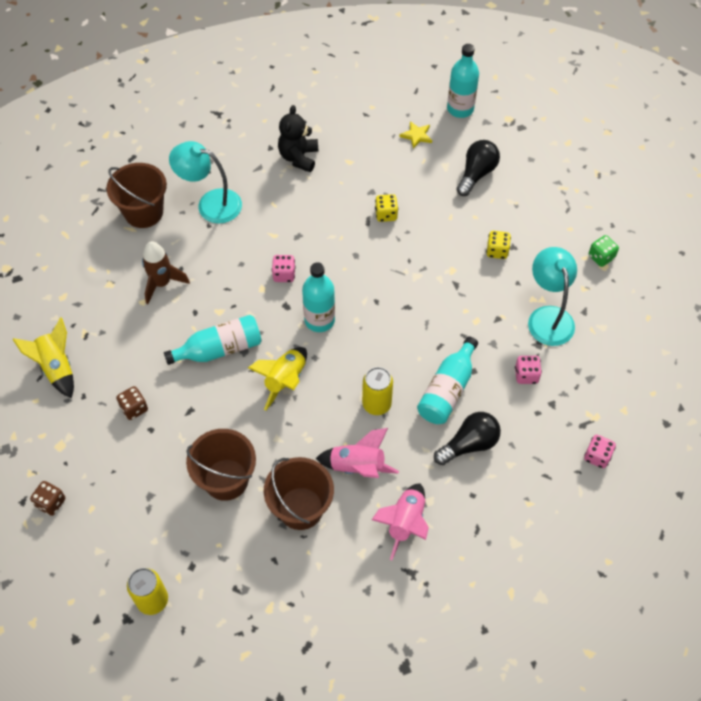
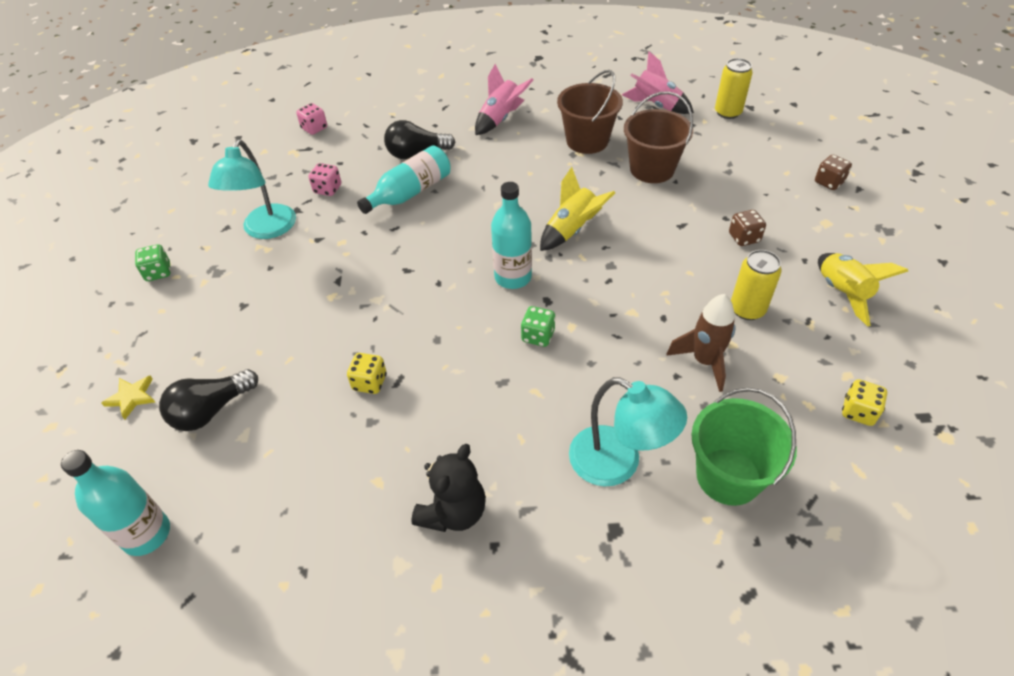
camera: 160 degrees left, 10 degrees down
(144, 212) = (728, 476): brown bucket -> green bucket
(219, 349) = (639, 273): turquoise bottle -> none
(284, 274) = (538, 336): pink dice -> green dice
(357, 467) = (525, 157): pink rocket -> pink rocket (656, 106)
(376, 404) = (485, 195): yellow can -> yellow can (747, 309)
(416, 136) = (249, 500): yellow star -> yellow star (131, 397)
(497, 251) = (265, 304): yellow dice -> yellow dice (858, 412)

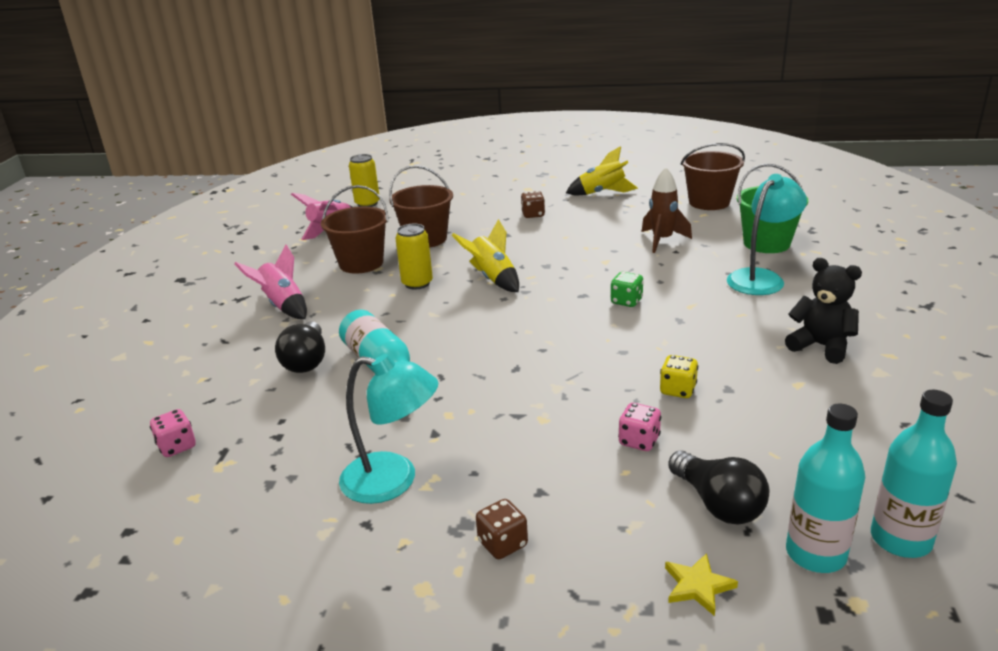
camera: 80 degrees left, 20 degrees down
(158, 272) = (442, 592): green dice -> none
(328, 189) = (335, 428): pink dice -> pink dice (639, 441)
(513, 277) = (547, 309): turquoise bottle -> turquoise bottle (815, 554)
(747, 309) = (611, 222): yellow can -> yellow can (417, 283)
(829, 182) = (483, 182): brown dice -> brown dice (502, 544)
(858, 412) = (709, 202): yellow dice -> brown bucket

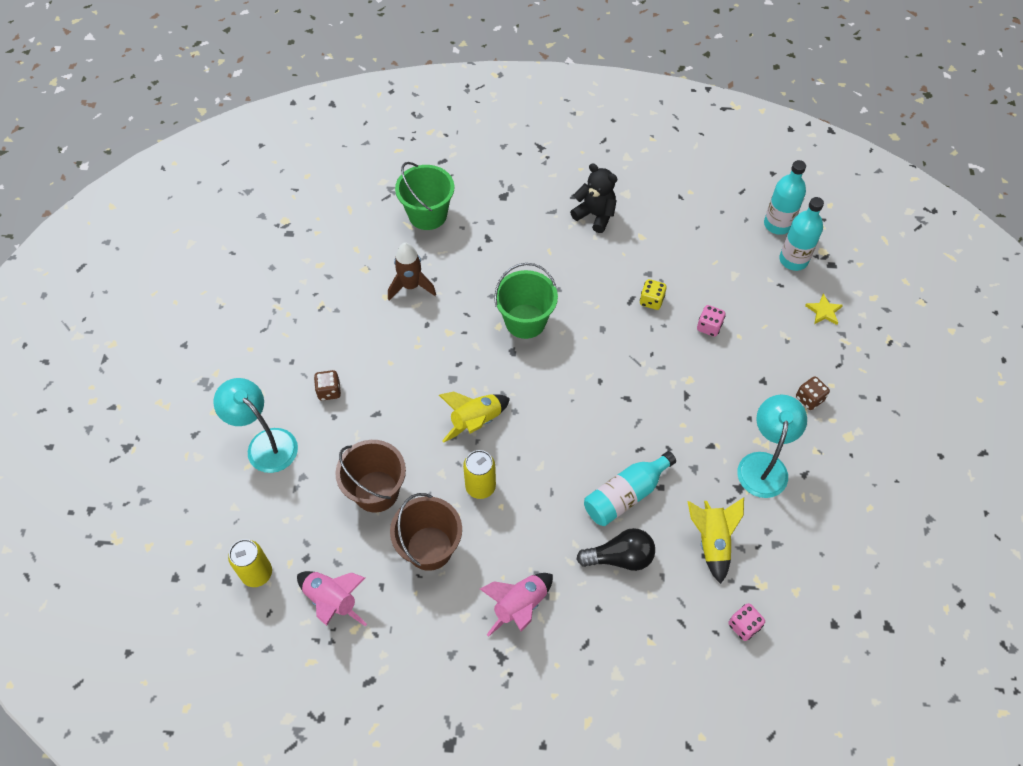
camera: 95 degrees left, 30 degrees up
(602, 193) = (282, 326): yellow rocket -> yellow rocket (712, 541)
(626, 301) = (525, 321): green dice -> green bucket
(709, 202) = (328, 241): brown bucket -> none
(718, 504) = (762, 294): black light bulb -> none
(761, 278) = (491, 229): turquoise lamp -> turquoise lamp (265, 443)
(821, 346) = (595, 215): black teddy bear -> black teddy bear turned 90 degrees clockwise

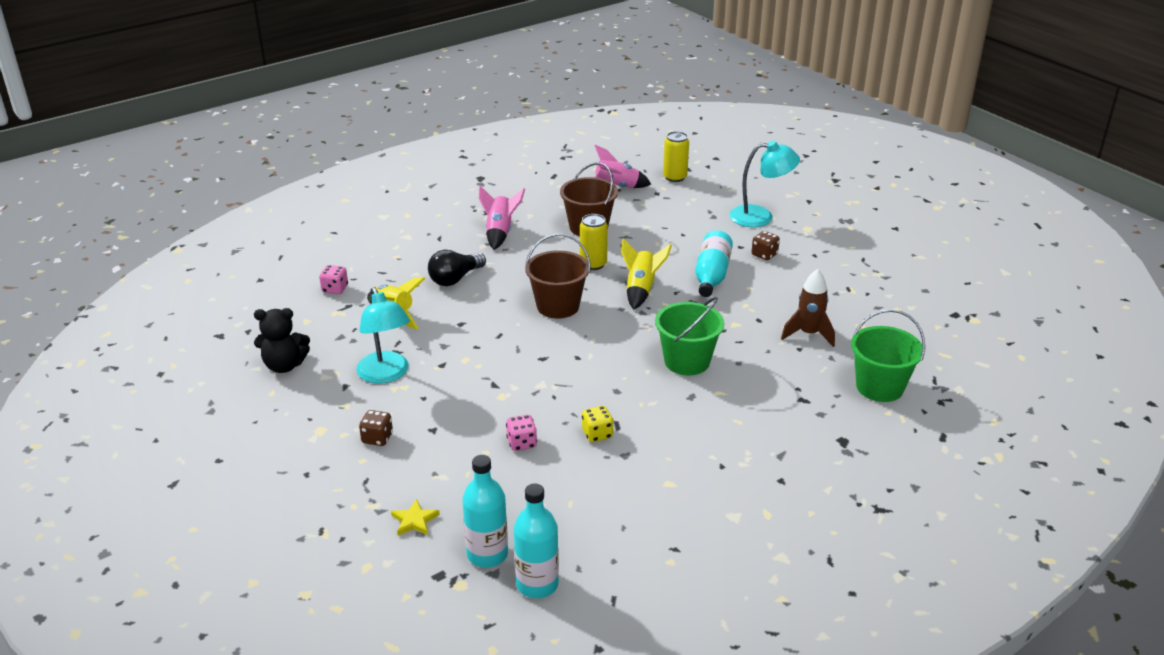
camera: 140 degrees right, 25 degrees down
(376, 491) = (658, 232): brown bucket -> brown bucket (558, 306)
(595, 215) = (737, 476): black teddy bear -> black teddy bear (284, 365)
(626, 495) = (483, 307): turquoise bottle -> turquoise bottle (711, 275)

